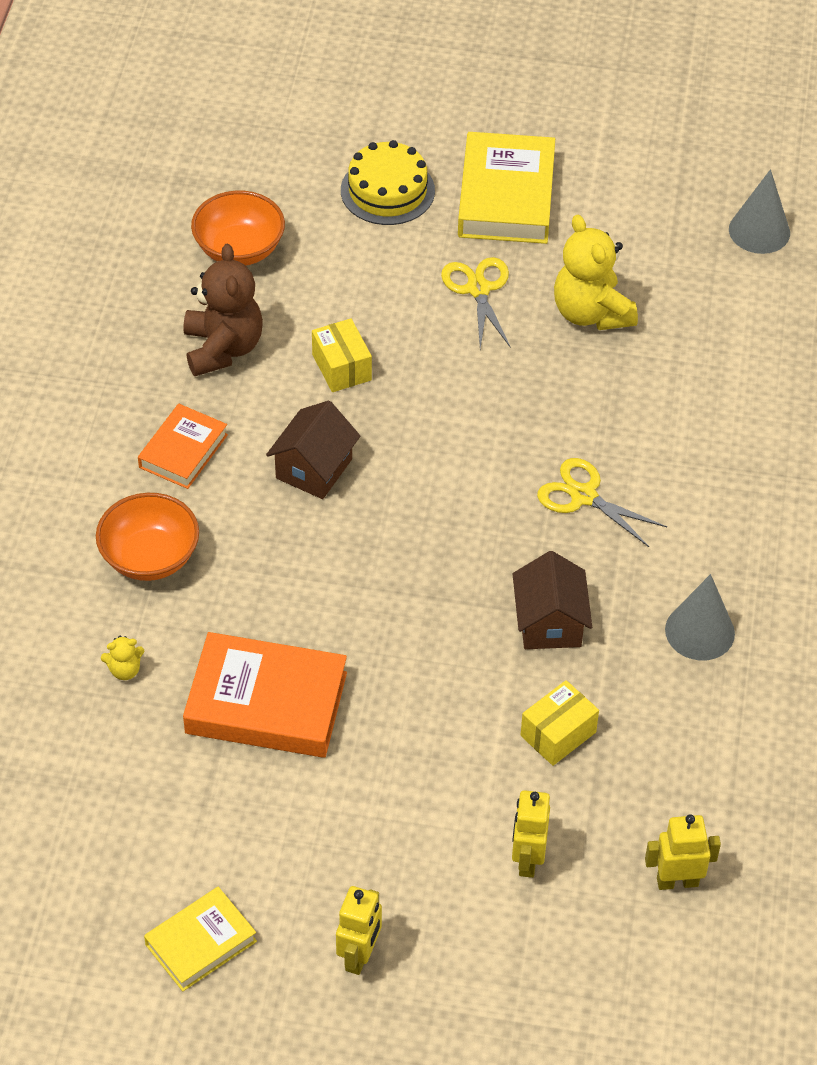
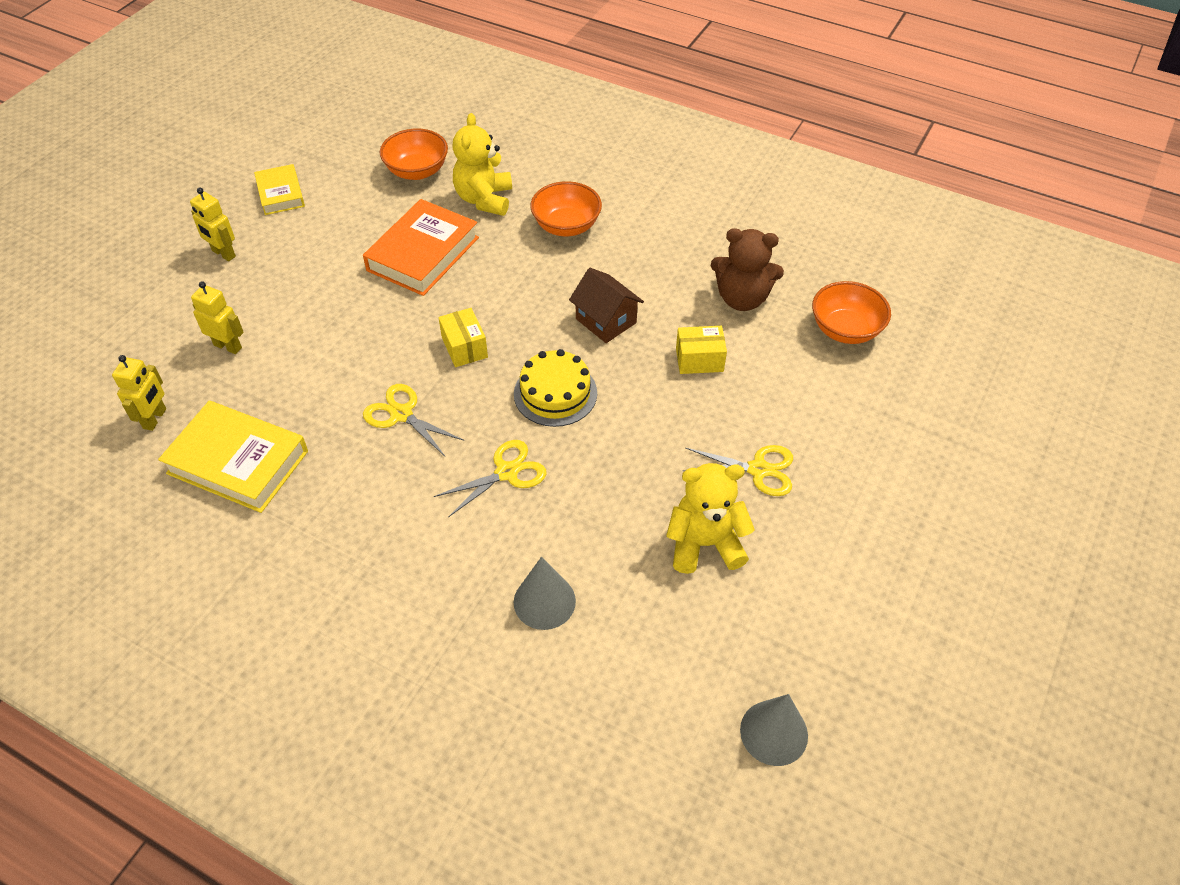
camera: 110 degrees right, 0 degrees up
(87, 778) = (417, 171): none -> orange bowl
(125, 670) = (484, 199): yellow teddy bear -> yellow teddy bear, size x2.31
(183, 451) = (651, 259): orange book -> none
(387, 190) = (895, 439): yellow cake -> yellow cake (555, 393)
(506, 196) = (870, 524): yellow book -> yellow book (238, 462)
(549, 622) = (401, 414): brown house -> yellow scissors
(558, 734) = (308, 390): yellow box -> yellow box (464, 347)
(699, 631) = (340, 505): grey cone -> grey cone (544, 601)

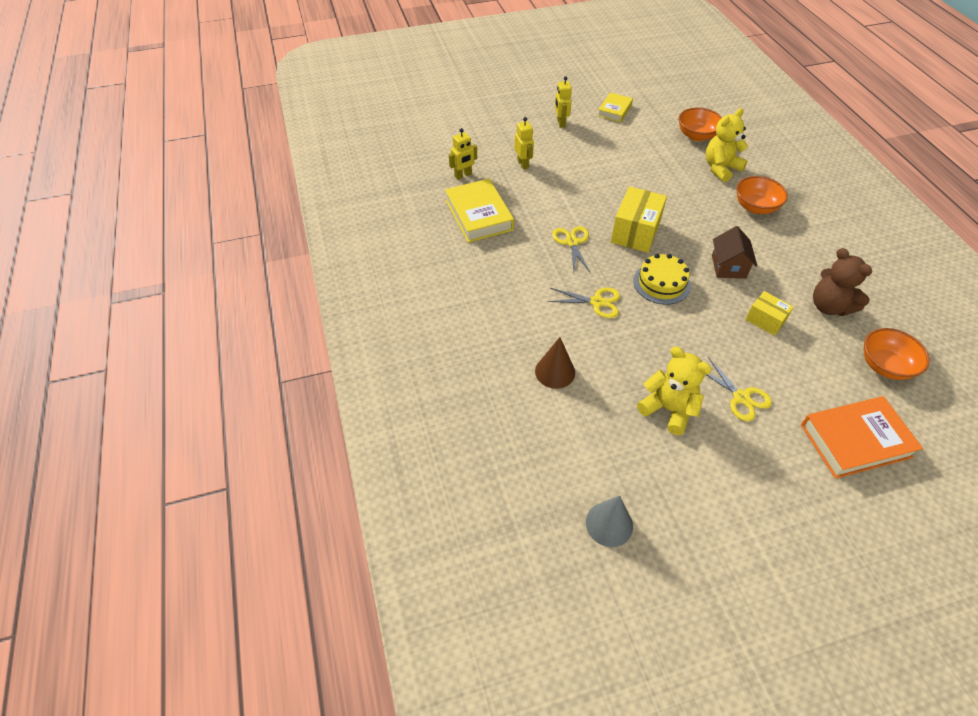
camera: 45 degrees right, 0 degrees up
(423, 254) = (659, 176): orange book -> orange book (855, 441)
(464, 347) = (635, 232): yellow box -> yellow box, size x1.71
(544, 601) = (555, 372): grey cone -> brown cone

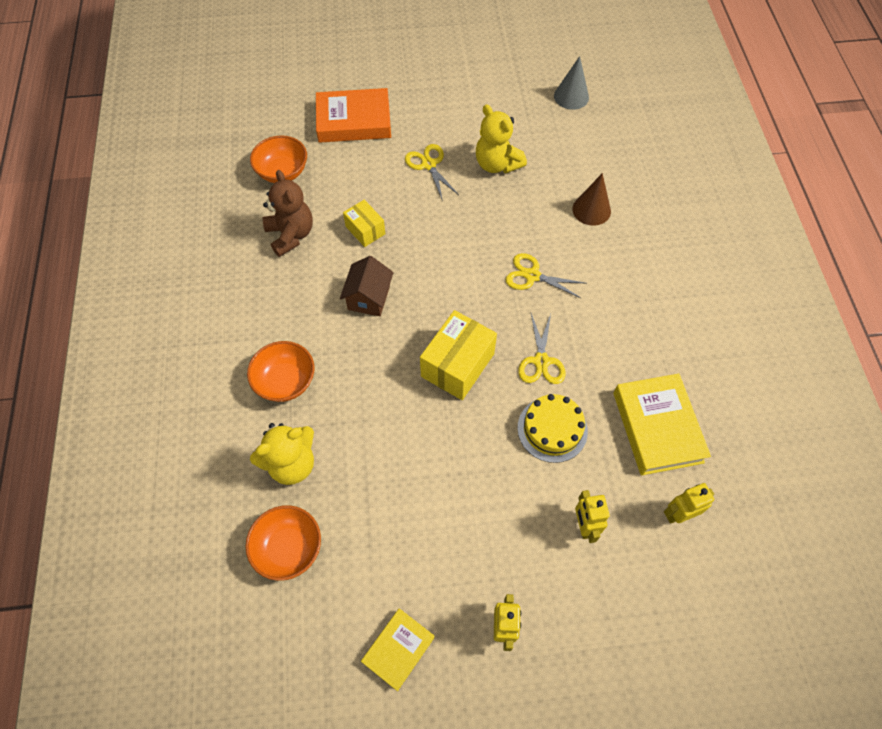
camera: 170 degrees left, 10 degrees up
(661, 283) = (453, 288): yellow cake -> yellow cake (552, 429)

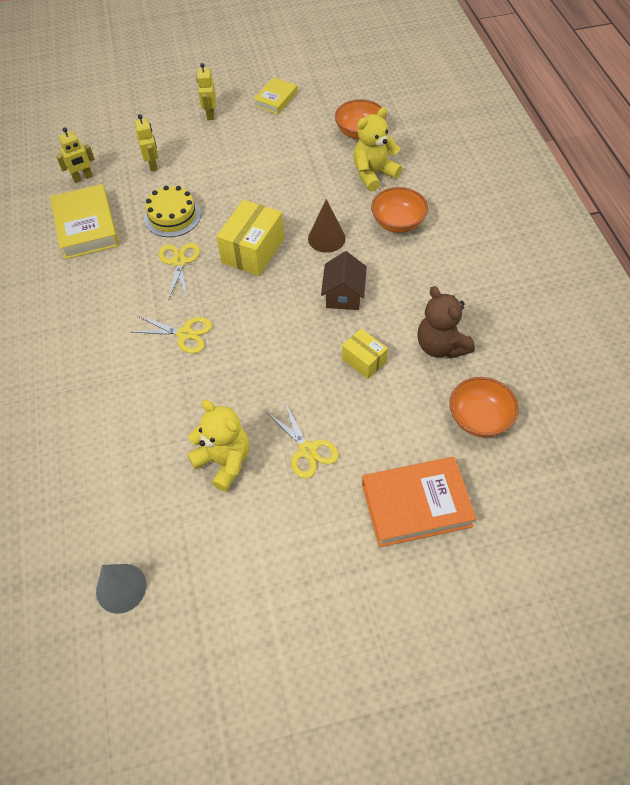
camera: 175 degrees right, 5 degrees down
(591, 210) = (115, 414): brown cone -> brown cone (326, 238)

